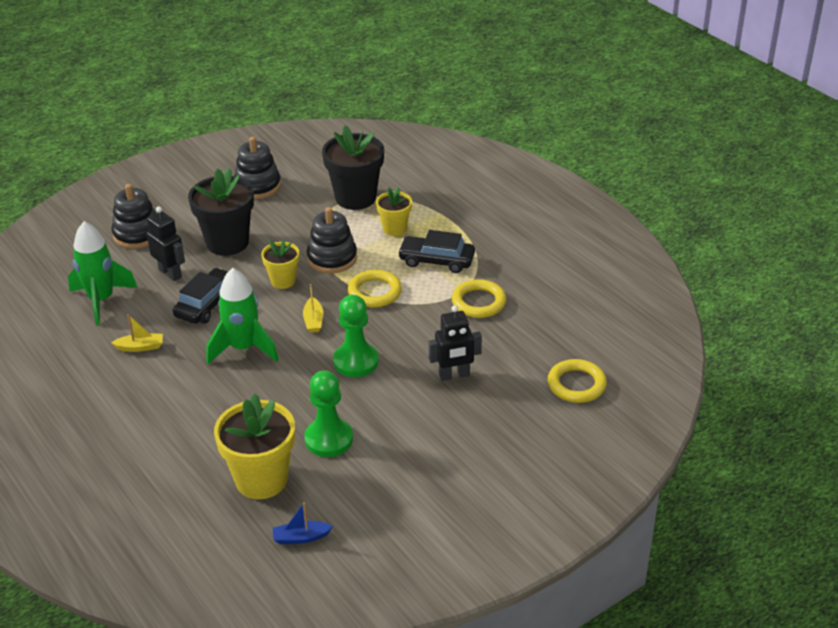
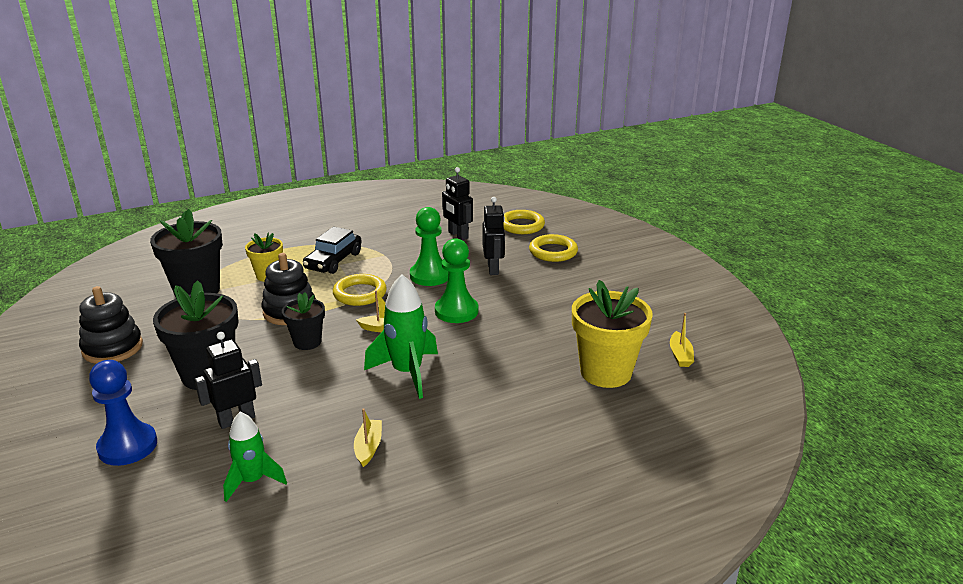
camera: 80 degrees left, 10 degrees down
(101, 300) = (253, 481): green rocket -> green rocket, size x0.65
(137, 234) = (128, 446): black stacking toy -> blue pawn
(207, 304) = (316, 394): black car -> none
(283, 281) = (307, 342): yellow flower pot -> black flower pot
(301, 537) = (680, 355): blue boat -> yellow boat
(329, 439) = (558, 333): green pawn -> green pawn (430, 276)
(478, 302) = (404, 249): yellow ring -> yellow ring (553, 252)
(529, 336) = (458, 235): none -> black robot

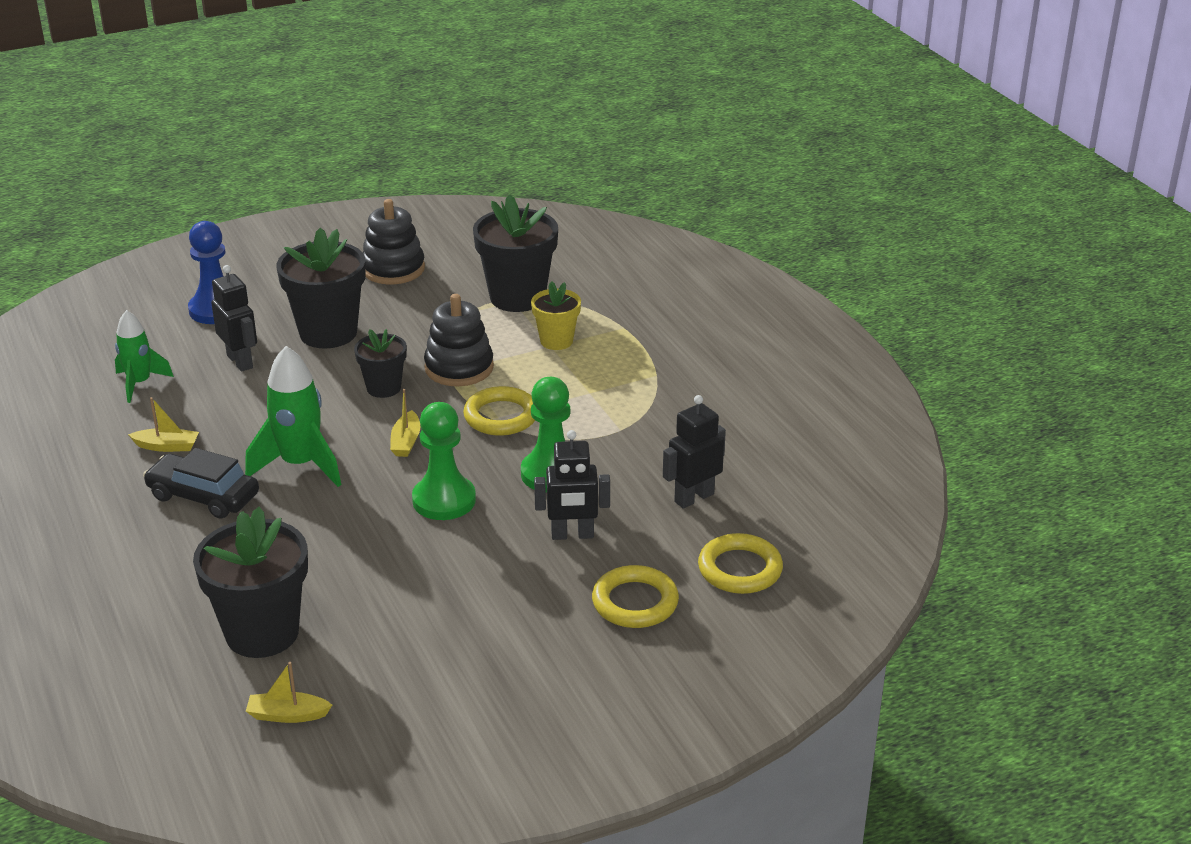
camera: 90 degrees right, 5 degrees up
(333, 261) = (599, 387): black car -> black car (203, 496)
(606, 372) = (262, 633): yellow flower pot -> black flower pot

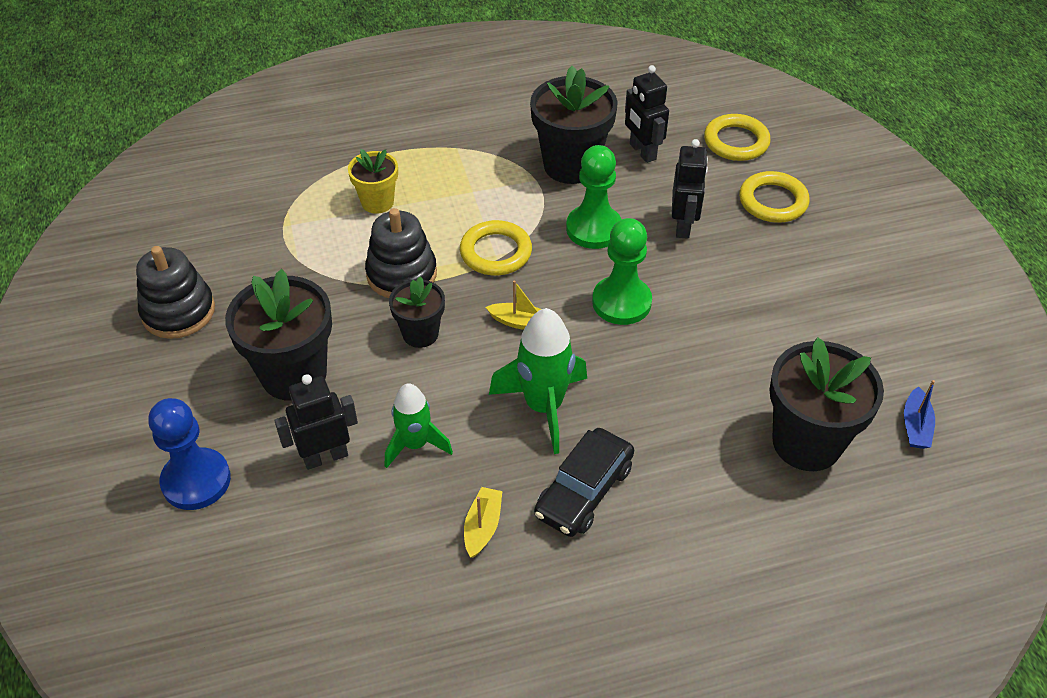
camera: 80 degrees left, 15 degrees up
(139, 383) = (340, 559): green rocket -> green rocket (415, 444)
(287, 715) = (915, 426): yellow boat -> blue boat
(517, 297) = (284, 220): black flower pot -> black flower pot (571, 165)

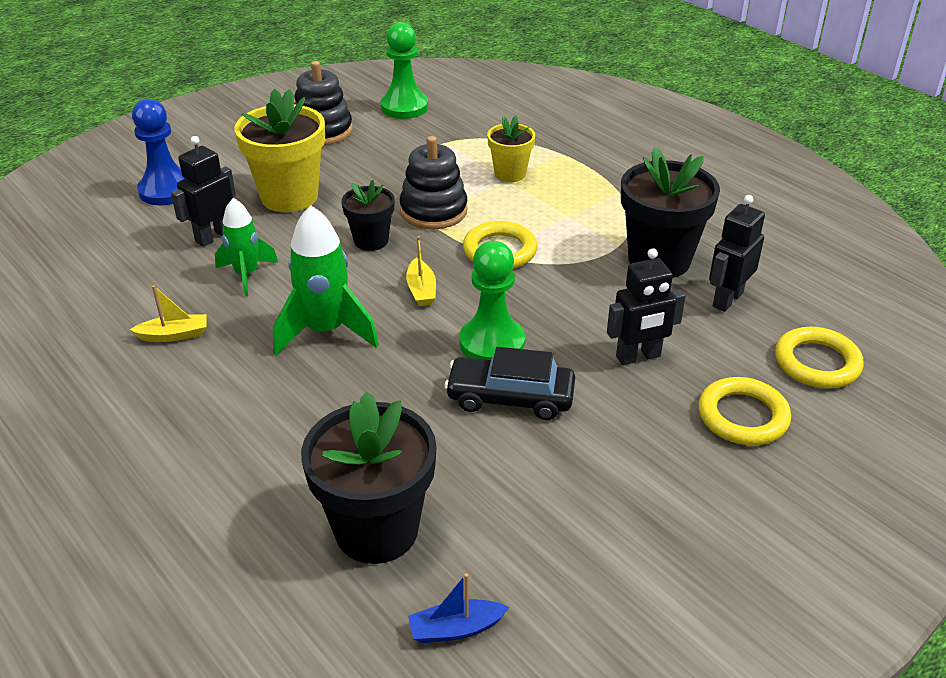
camera: 65 degrees right, 10 degrees down
(294, 374) = (289, 197): black flower pot -> yellow flower pot
(325, 457) = (213, 236): black robot -> black robot turned 90 degrees counterclockwise
(584, 491) = (237, 382): black car -> black car (510, 398)
(593, 229) = (580, 298): green pawn -> green pawn (404, 107)

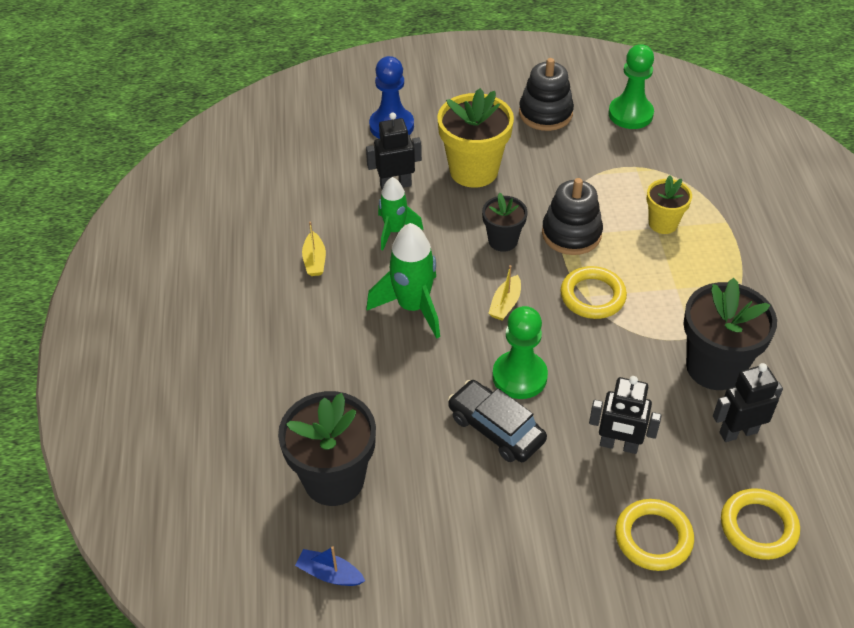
camera: 35 degrees right, 10 degrees up
(174, 335) = (314, 260): yellow boat -> yellow boat turned 60 degrees clockwise

